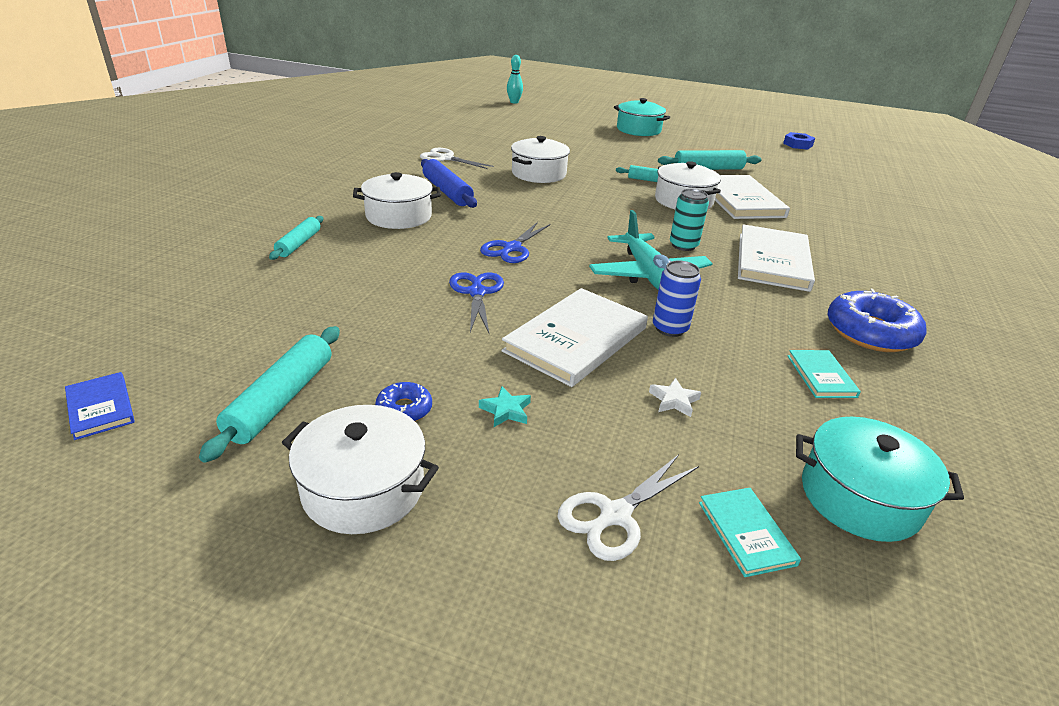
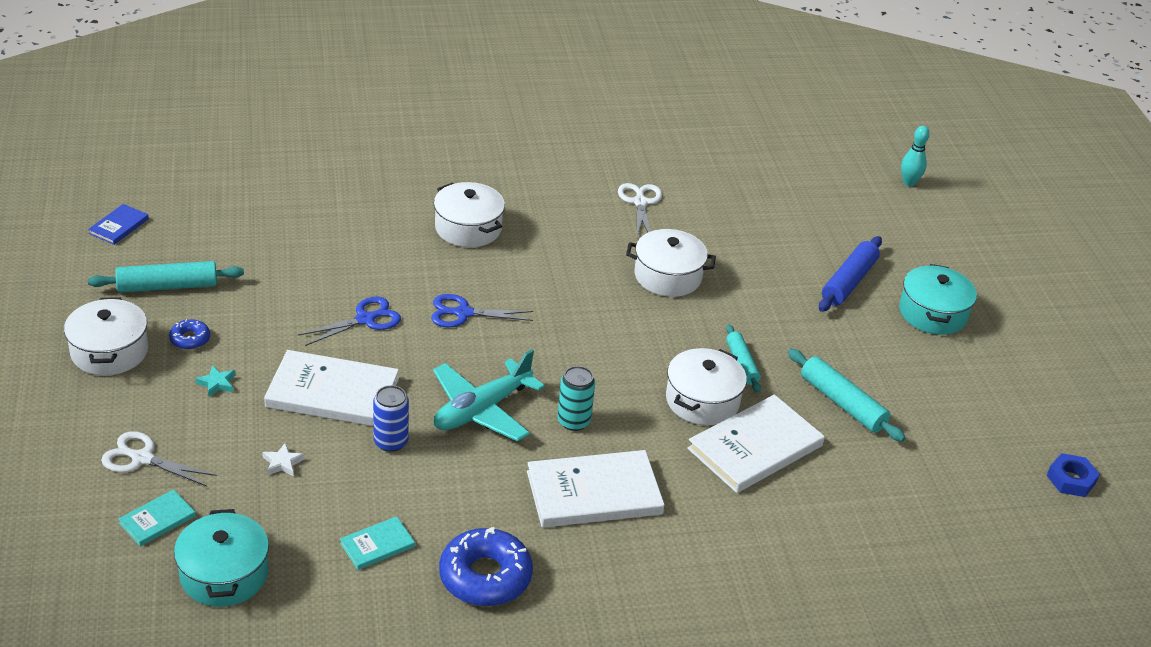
camera: 60 degrees right, 5 degrees up
(299, 244) = (368, 201): turquoise rolling pin -> none
(447, 192) = (552, 235): blue rolling pin -> blue rolling pin (848, 282)

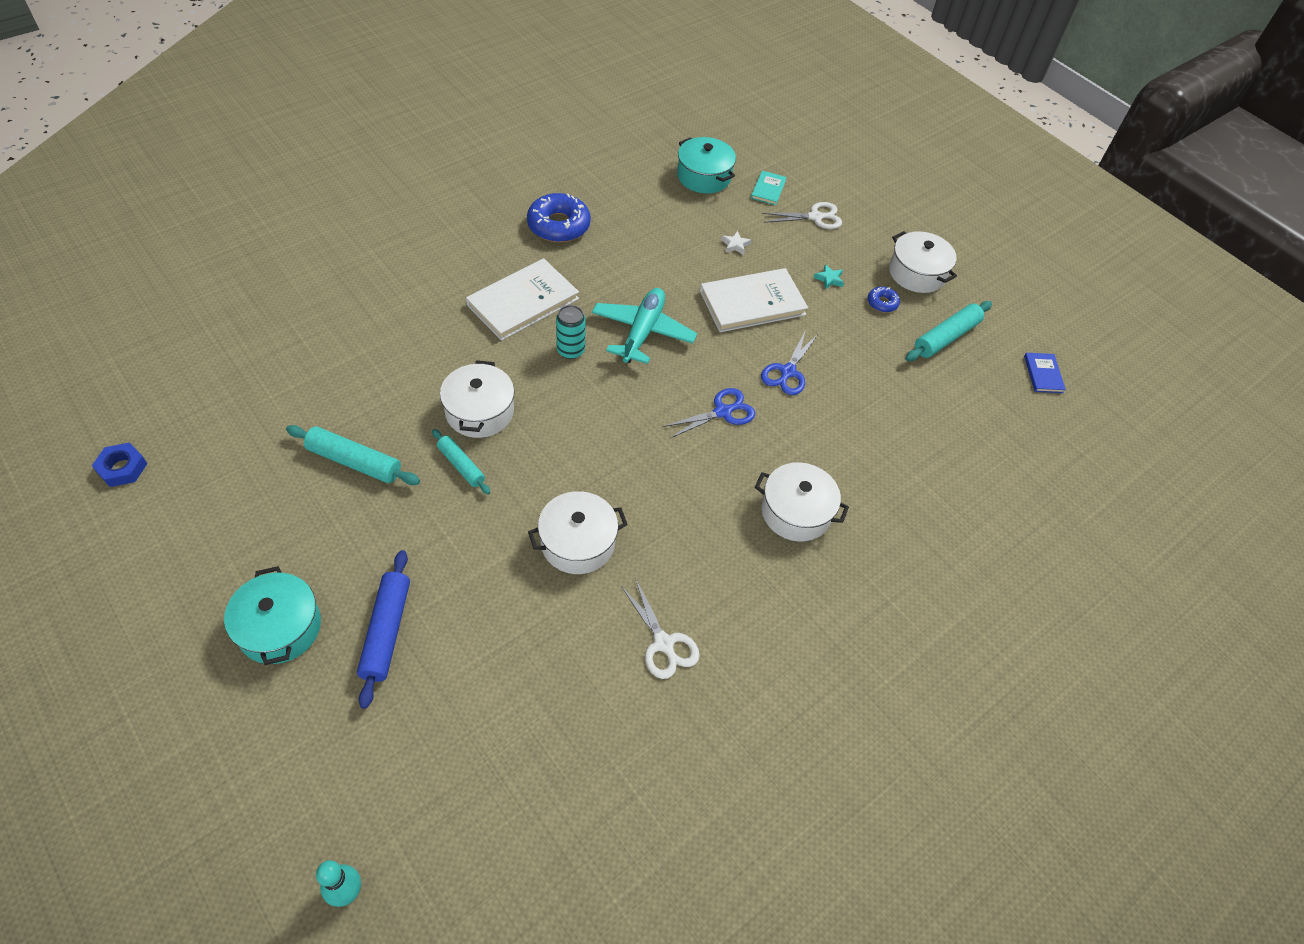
camera: 150 degrees right, 15 degrees up
(377, 545) = (635, 220): turquoise book -> none
(391, 442) = (683, 284): blue can -> none
(755, 447) = (418, 386): white book -> none

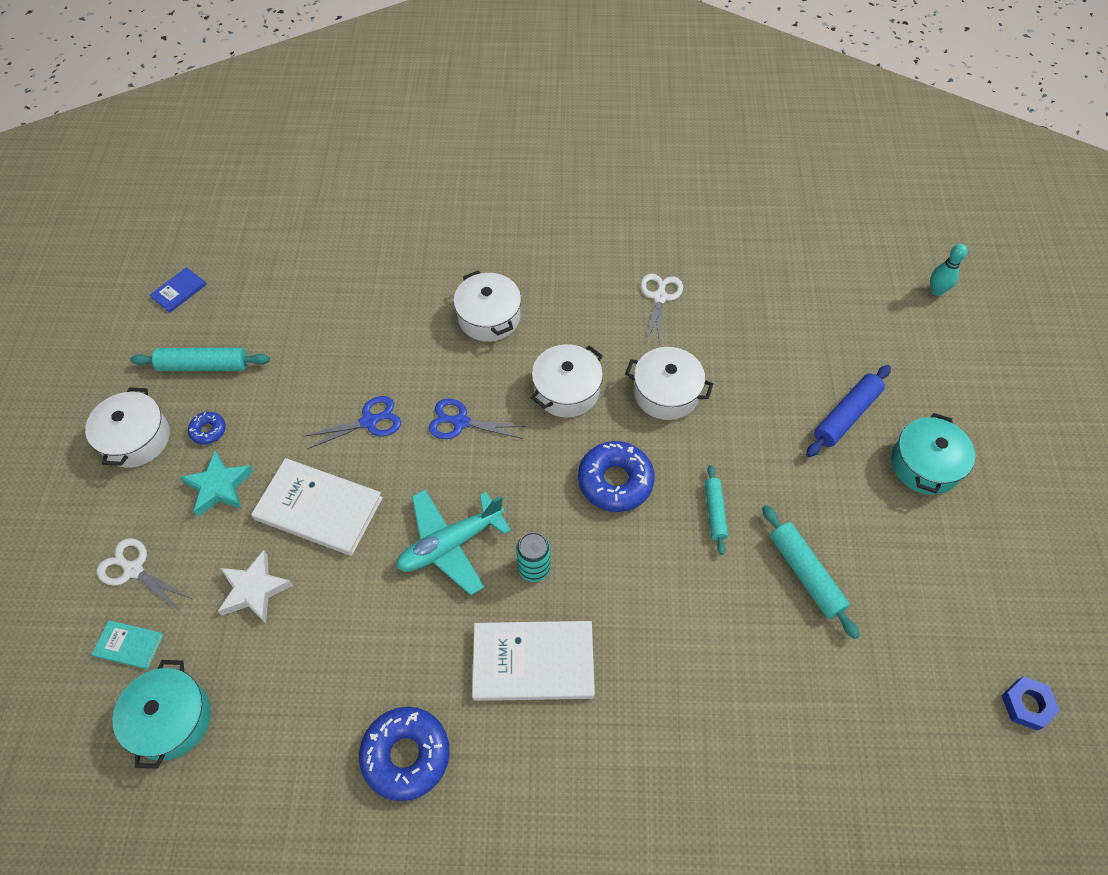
camera: 135 degrees left, 5 degrees up
(479, 412) = (665, 555): white pot -> white pot (566, 390)
(561, 441) = (615, 481): none -> blue donut
(735, 245) = (254, 589): white star -> white star, size x1.90
(768, 189) = (129, 645): turquoise book -> turquoise book turned 45 degrees clockwise
(829, 279) = (219, 486): turquoise star -> turquoise star, size x1.90

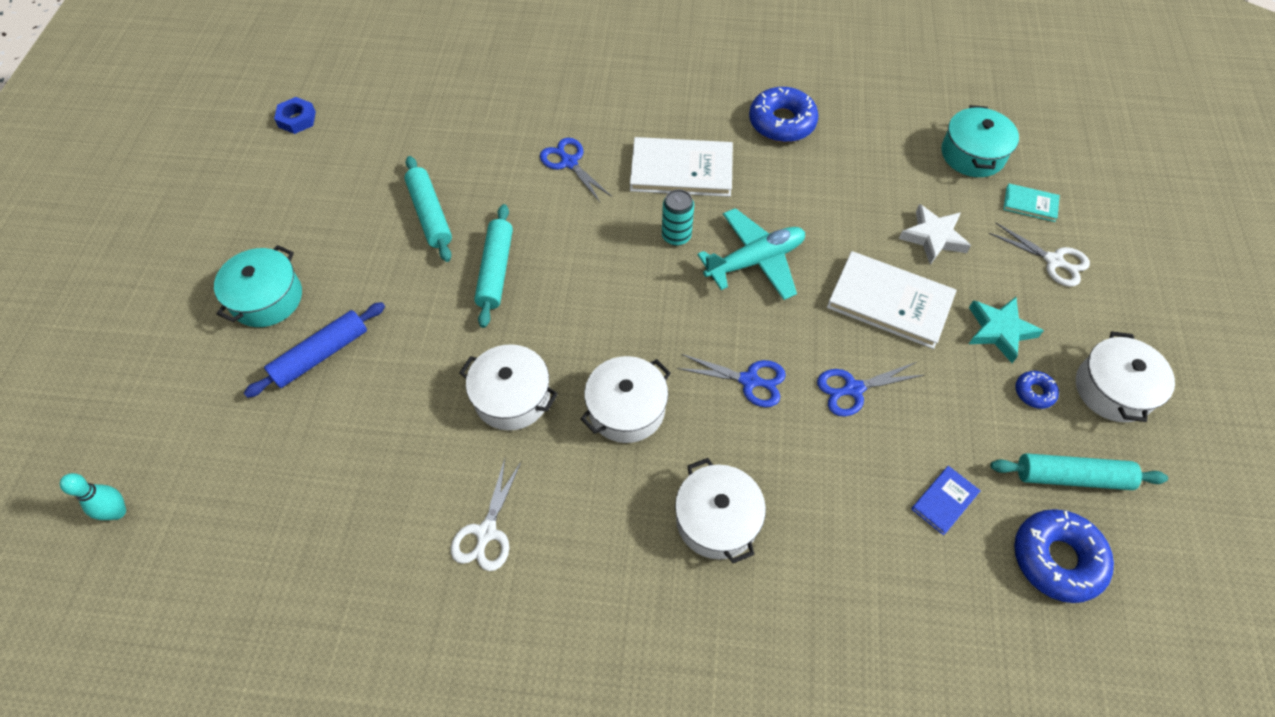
camera: 175 degrees left, 0 degrees up
(179, 291) = (1154, 600): blue book -> blue book (944, 501)
(615, 481) = (588, 306): blue donut -> blue donut (1057, 559)
(668, 662) = (569, 162): none -> blue scissors
(714, 512) = (495, 270): turquoise rolling pin -> turquoise rolling pin, size x1.54

